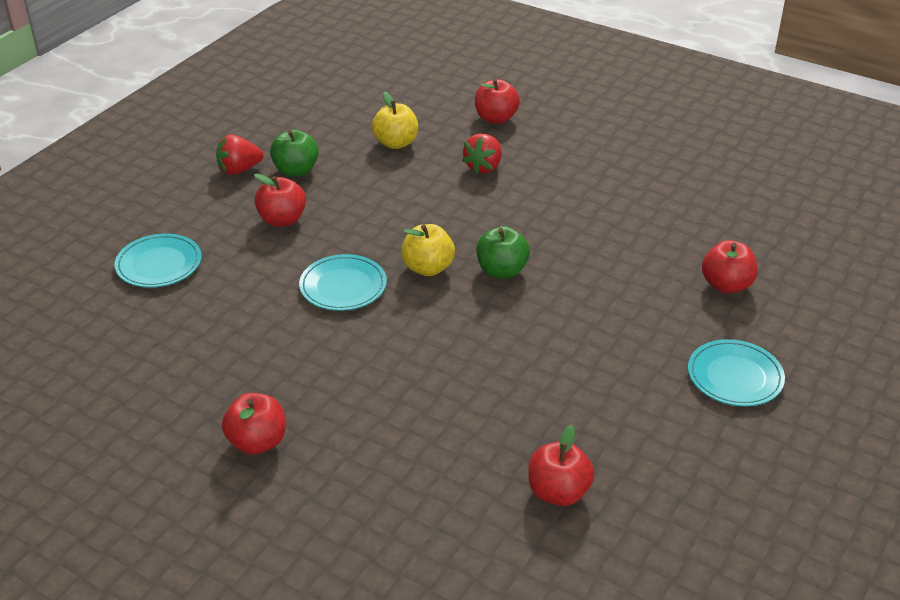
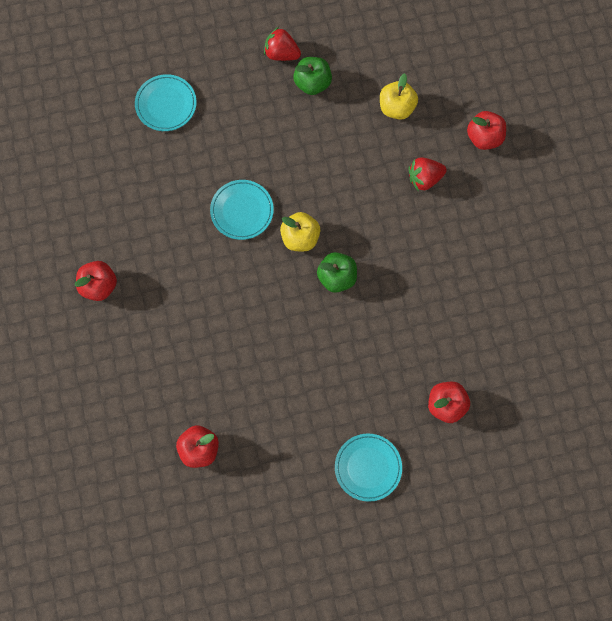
camera: 45 degrees right, 35 degrees up
(282, 220) = (263, 123): red apple -> none

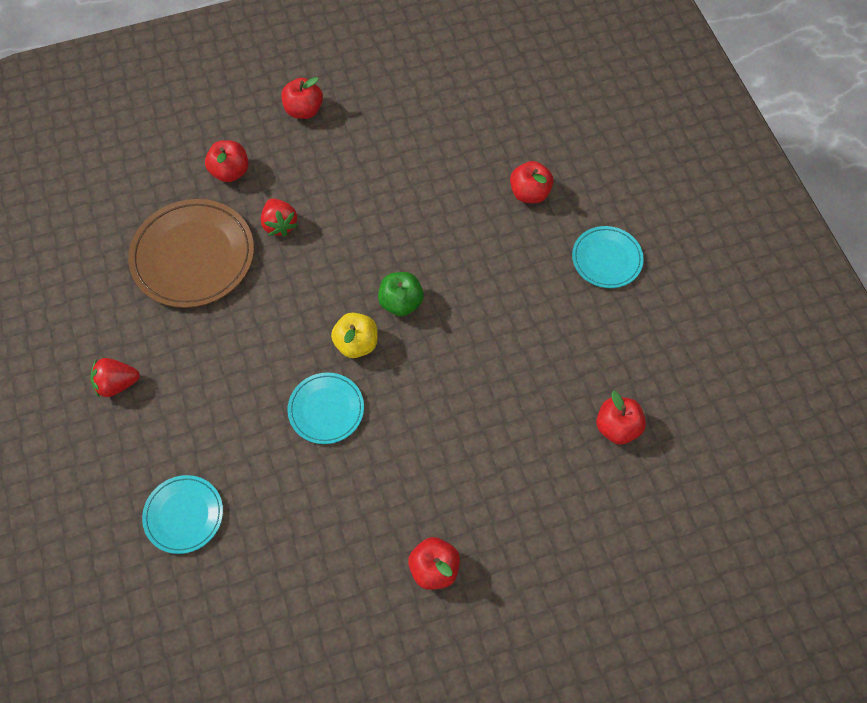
camera: 95 degrees left, 10 degrees down
(281, 53) = (117, 384): red strawberry -> red strawberry turned 60 degrees clockwise
(312, 83) = (159, 346): green apple -> none
(396, 107) = (193, 256): yellow apple -> brown plate
(552, 202) = (304, 110): none -> red apple

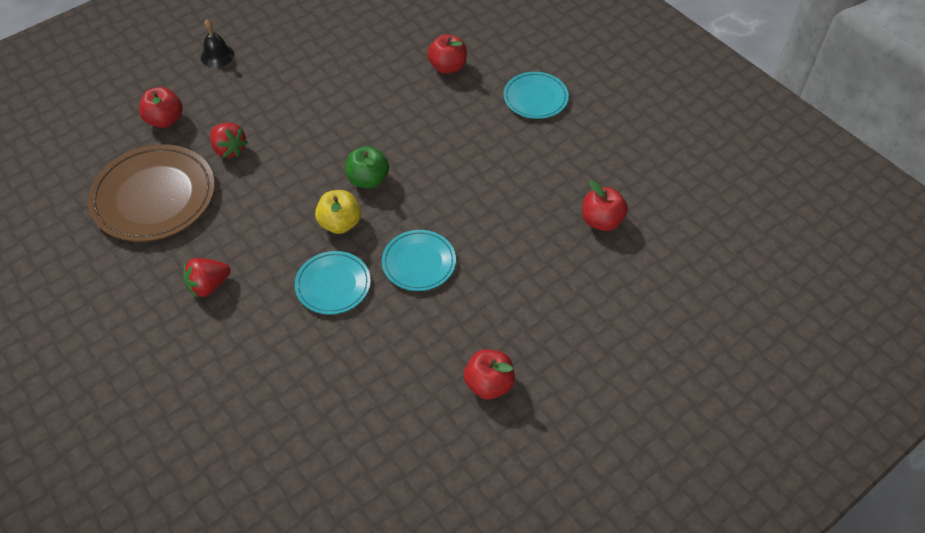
camera: 20 degrees left, 10 degrees down
(117, 384) = (116, 324): red strawberry -> red strawberry (209, 285)
(184, 515) = (227, 417): turquoise plate -> turquoise plate (419, 262)
(304, 110) = (217, 55): red apple -> black bell

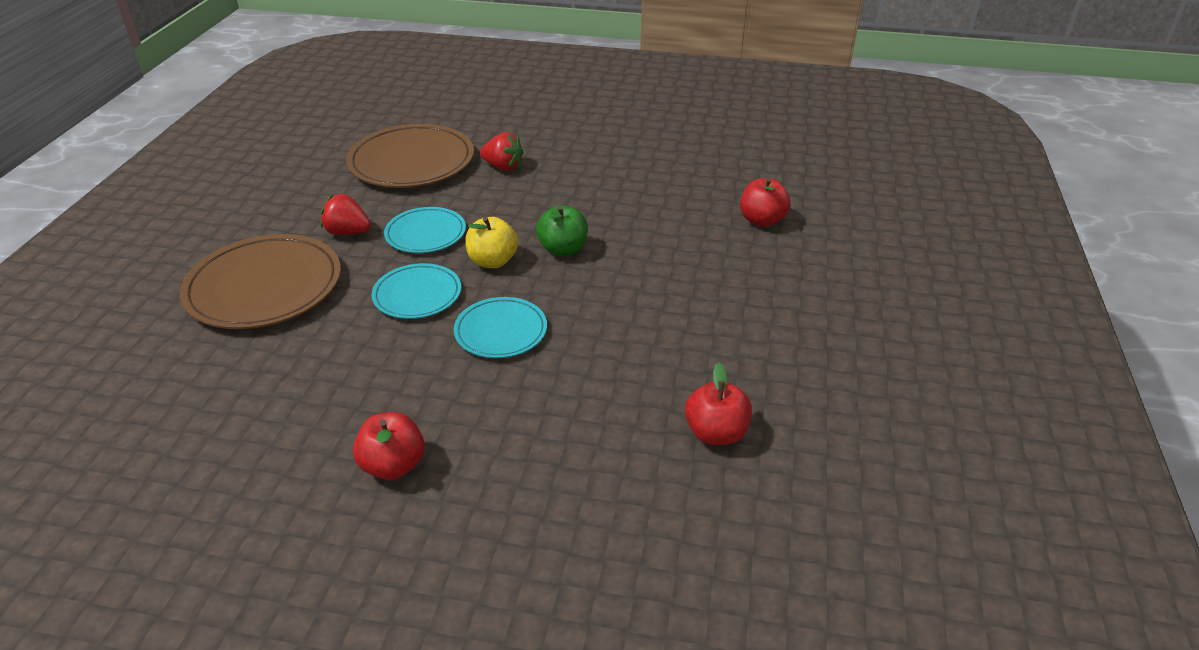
camera: 50 degrees right, 15 degrees down
(165, 120) = (495, 126): red apple -> none
(217, 55) = (592, 112): black bell -> none
(224, 369) = (264, 287): none -> brown plate
(229, 149) = (503, 167): red strawberry -> red strawberry turned 75 degrees counterclockwise
(535, 98) = (811, 292): turquoise plate -> turquoise plate (425, 234)

